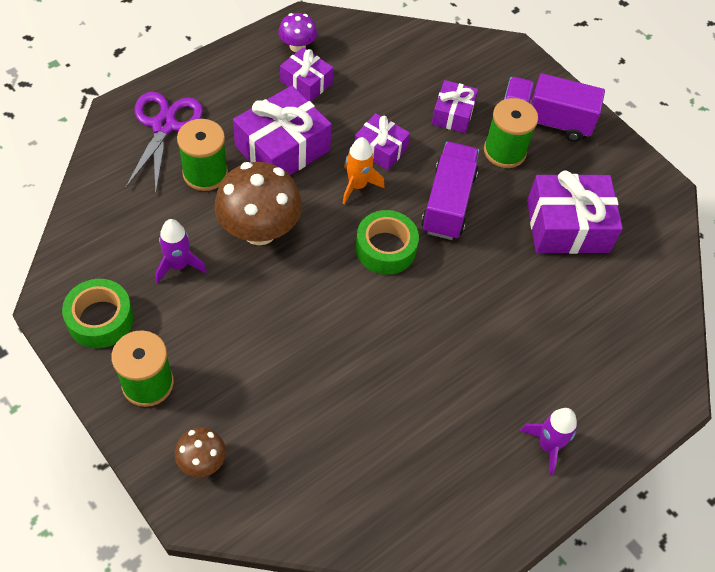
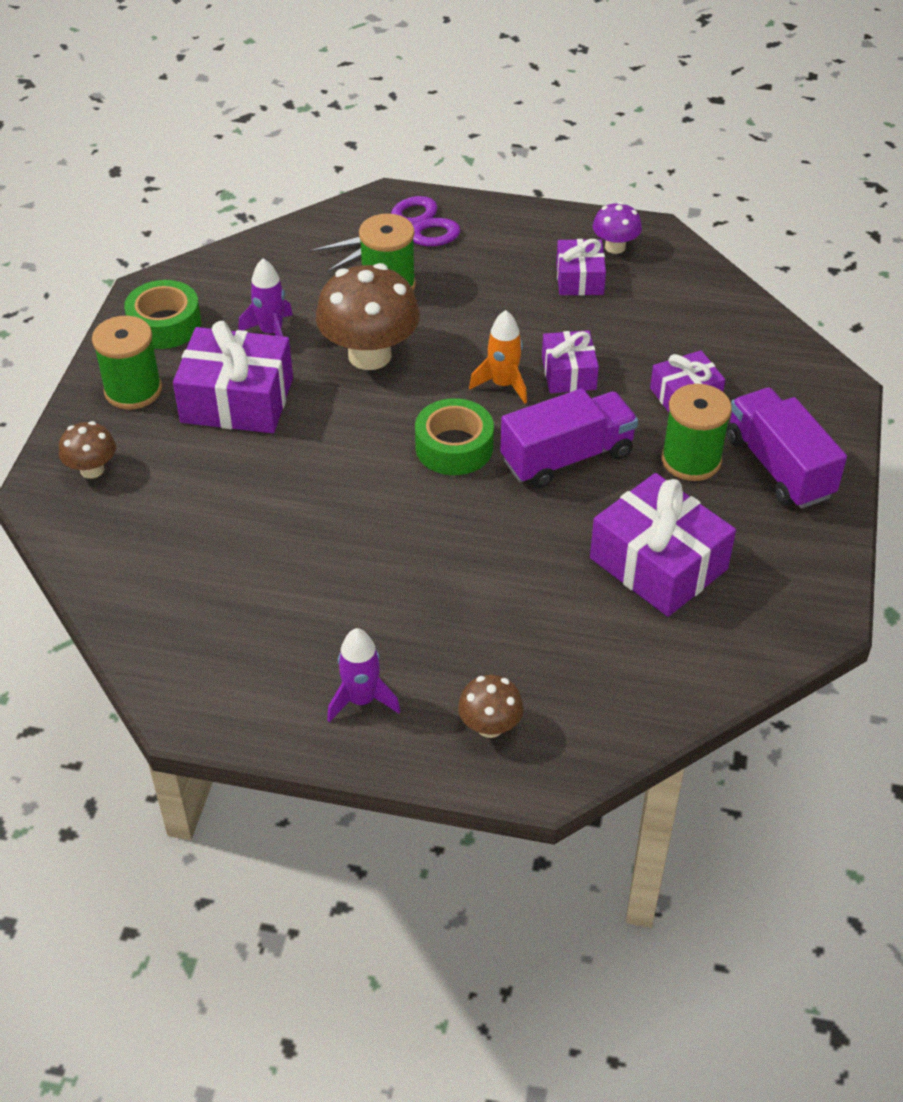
camera: 55 degrees right, 10 degrees down
(282, 148) = (480, 312): purple gift -> purple gift (237, 400)
(619, 395) = (490, 726): none -> brown mushroom

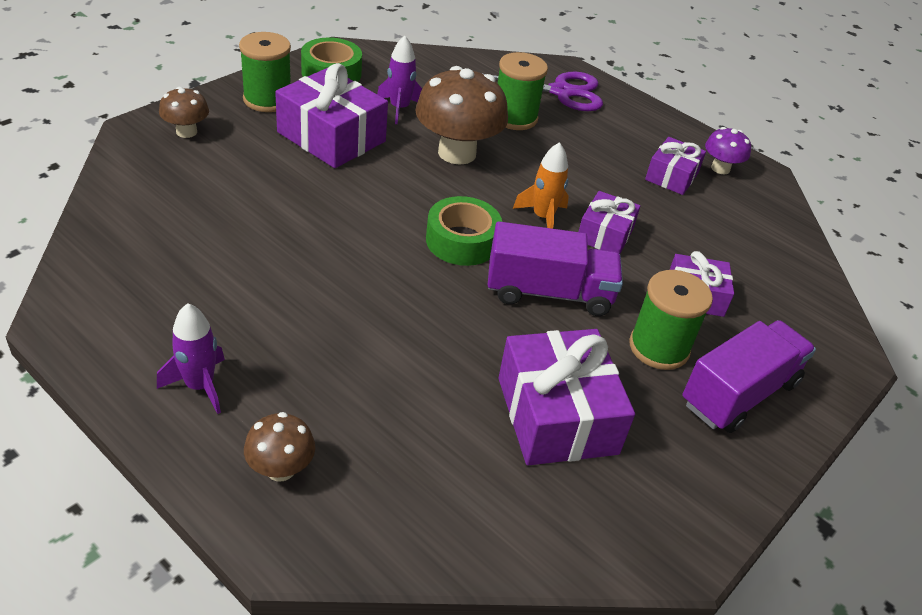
camera: 25 degrees right, 5 degrees down
(778, 467) = (739, 393): purple truck -> purple truck turned 45 degrees clockwise

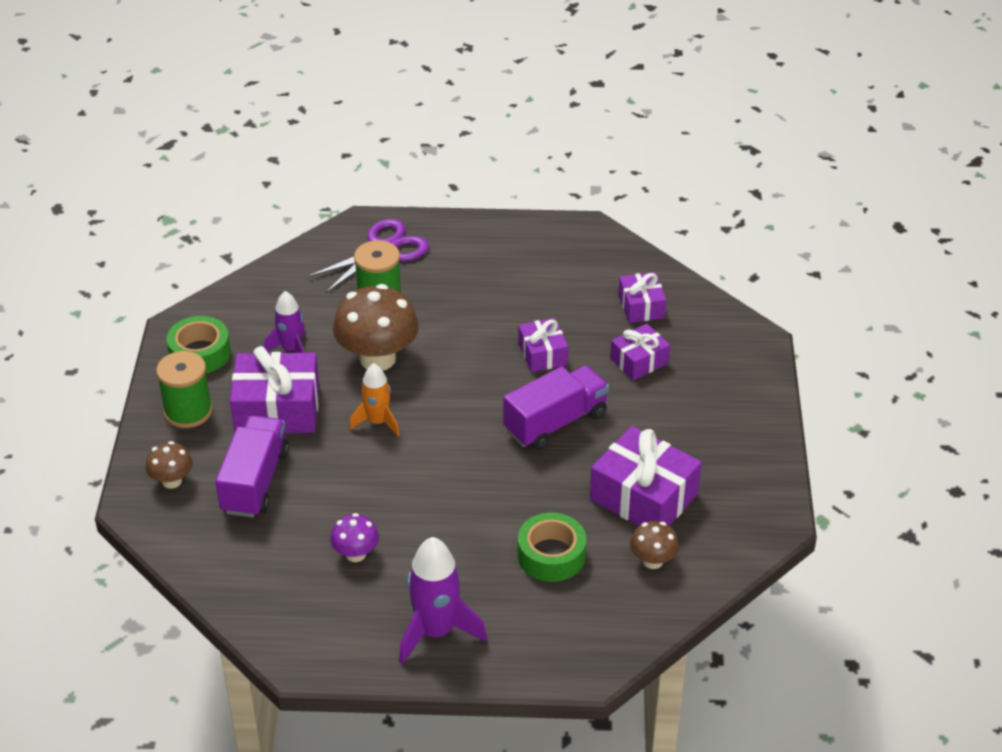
camera: 35 degrees left, 0 degrees up
(200, 386) = (436, 632): purple rocket -> purple rocket, size x1.58
(280, 469) = (540, 637): brown mushroom -> brown mushroom (652, 561)
(462, 241) = (463, 425): green tape -> green tape (551, 555)
(543, 217) = (492, 369): orange rocket -> orange rocket (377, 422)
(659, 347) = (653, 412): green spool -> none
(671, 176) = (535, 274): purple gift -> purple gift (641, 306)
(720, 168) = (558, 244): purple mushroom -> purple mushroom (355, 554)
(739, 393) = (722, 409): purple truck -> purple truck (255, 481)

